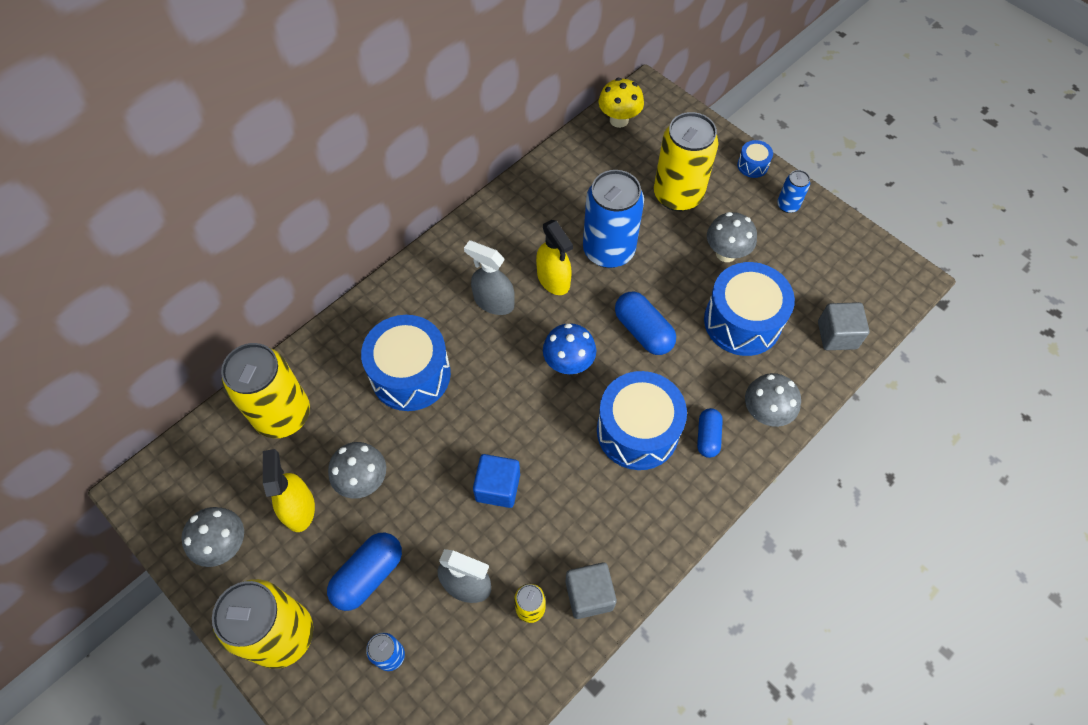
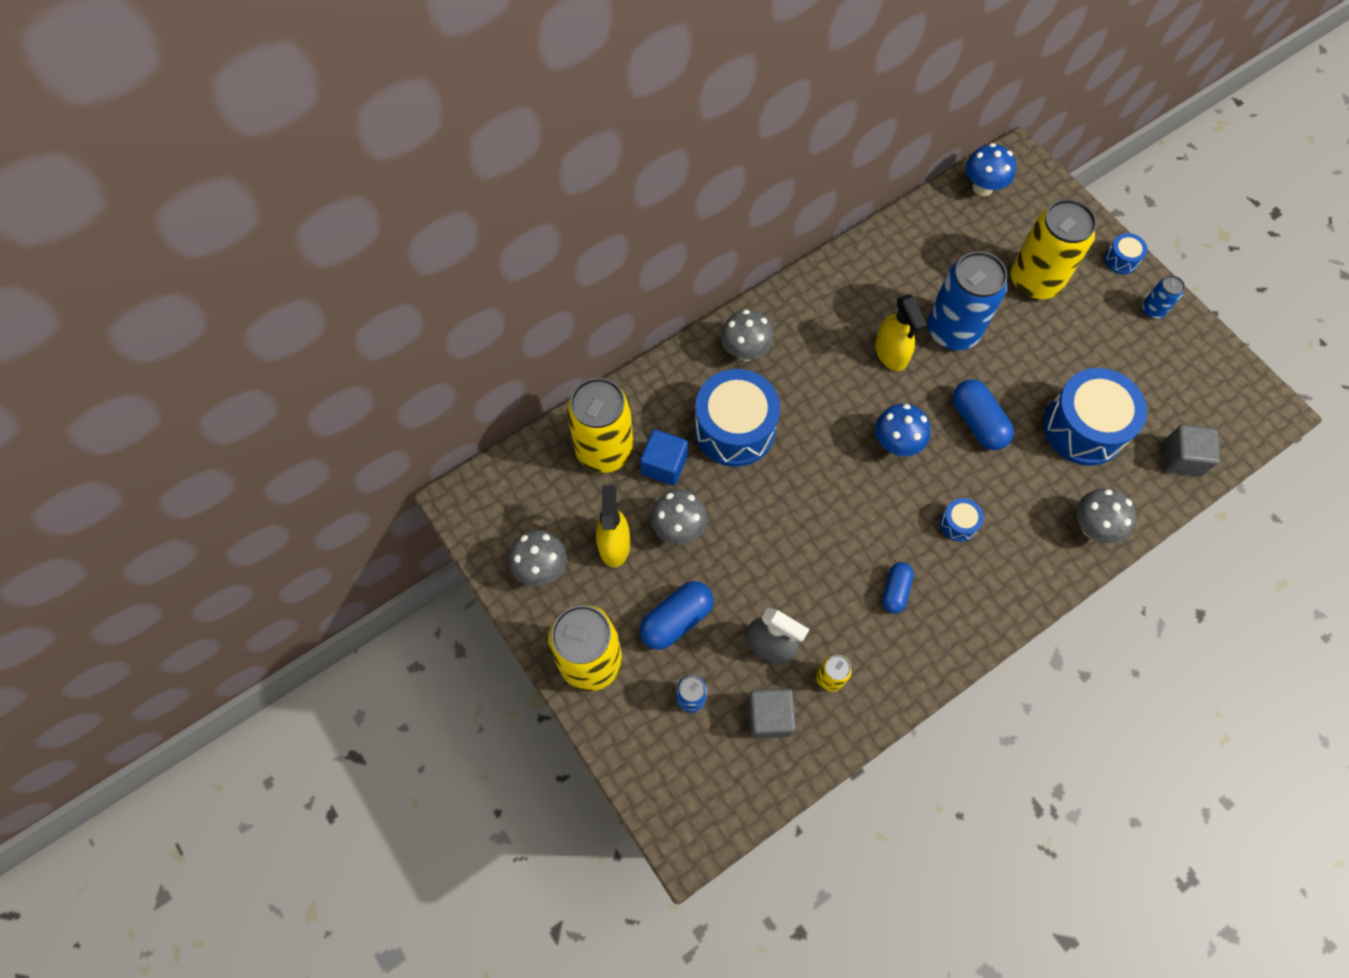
camera: 10 degrees right, 5 degrees up
(493, 302) = (826, 367): grey spray bottle -> none
(498, 487) = (810, 556): blue cube -> blue cube (664, 465)
(589, 595) = (889, 675): grey cube -> grey cube (769, 717)
(619, 120) = (982, 187): yellow mushroom -> blue mushroom
(637, 431) = (958, 524): blue drum -> blue drum, size x0.44
(708, 437) = (1029, 541): blue capsule -> blue capsule (895, 591)
(726, 253) = (1077, 352): grey mushroom -> grey mushroom (745, 351)

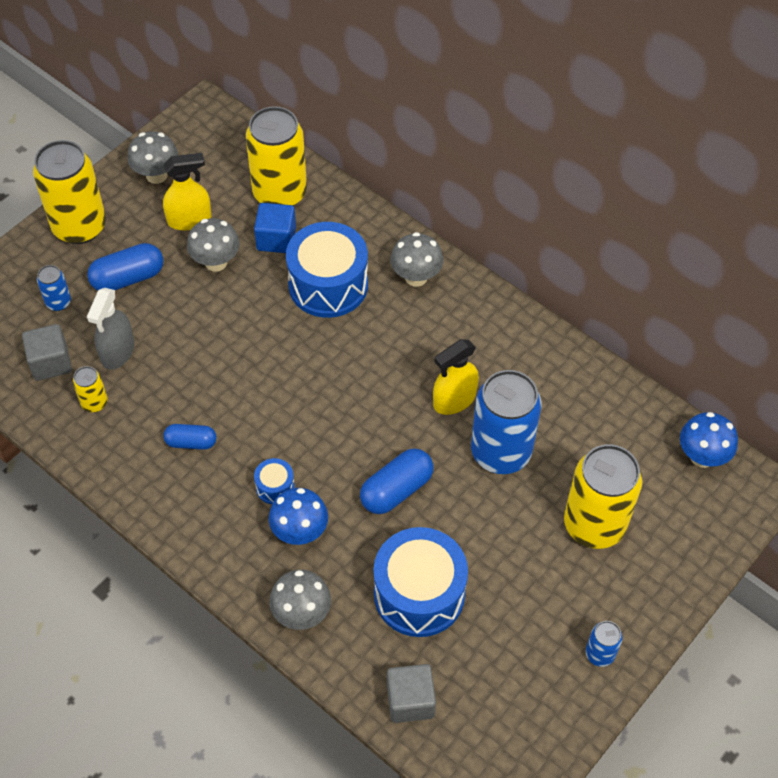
camera: 75 degrees right, 10 degrees down
(676, 620) = (128, 278): blue capsule -> blue capsule turned 60 degrees counterclockwise
(896, 443) = (350, 420): blue mushroom -> blue mushroom (300, 532)
(1121, 260) = (658, 613): blue drum -> none

